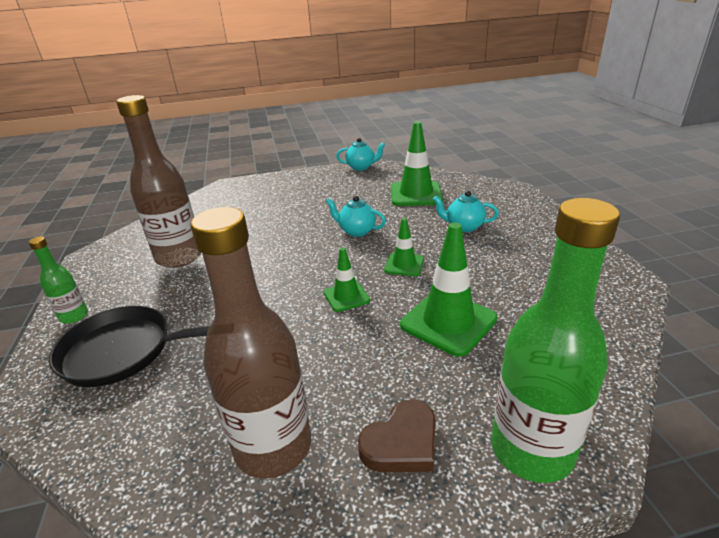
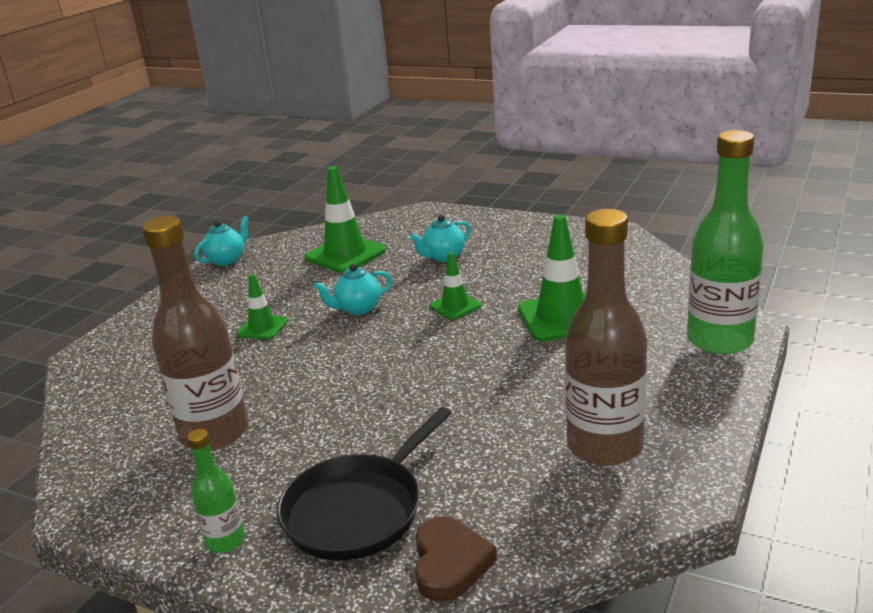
camera: 50 degrees left, 5 degrees down
(346, 296) = (459, 351): green traffic cone -> green traffic cone (262, 327)
(402, 443) = (662, 386): brown heart -> brown heart (449, 563)

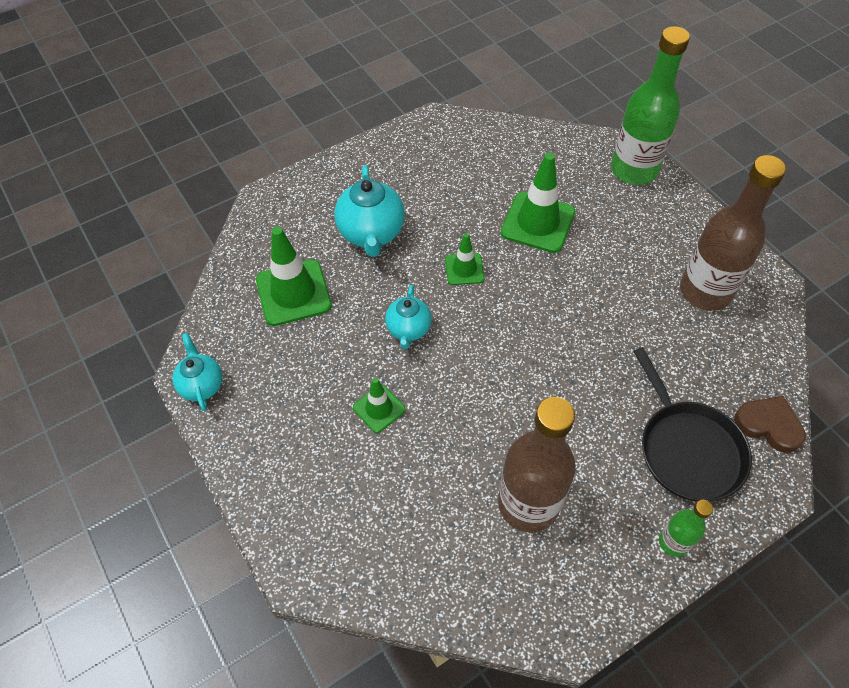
camera: 60 degrees left, 30 degrees up
(443, 257) = (371, 233): turquoise teapot -> turquoise teapot, size x1.63

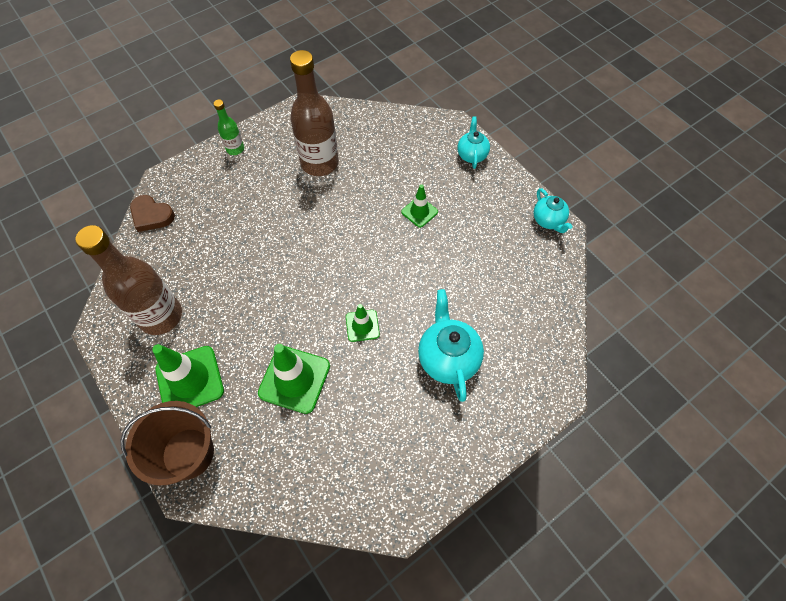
camera: 175 degrees right, 5 degrees up
(293, 293) = (502, 296): green traffic cone -> green traffic cone (190, 380)
(408, 329) = (405, 269): turquoise teapot -> turquoise teapot (472, 155)
(634, 170) = (188, 453): green bottle -> brown bucket
(688, 449) = (211, 198): black pan -> none

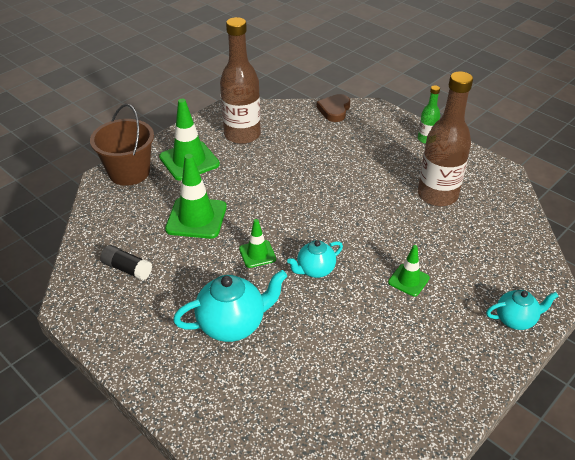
camera: 80 degrees right, 20 degrees down
(356, 456) = (127, 269): none -> black glue stick
(548, 221) = (447, 411): turquoise teapot -> turquoise teapot (315, 270)

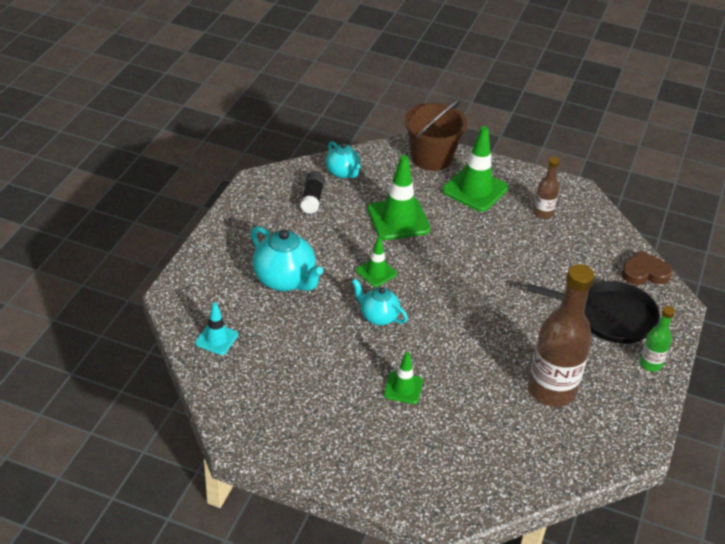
camera: 65 degrees right, 0 degrees up
(242, 135) = (543, 213): brown bottle -> brown bottle, size x0.49
(291, 408) = (216, 339): none -> turquoise traffic cone
(372, 141) = (610, 316): none -> black pan
(515, 320) = (394, 482): turquoise teapot -> turquoise teapot (343, 173)

